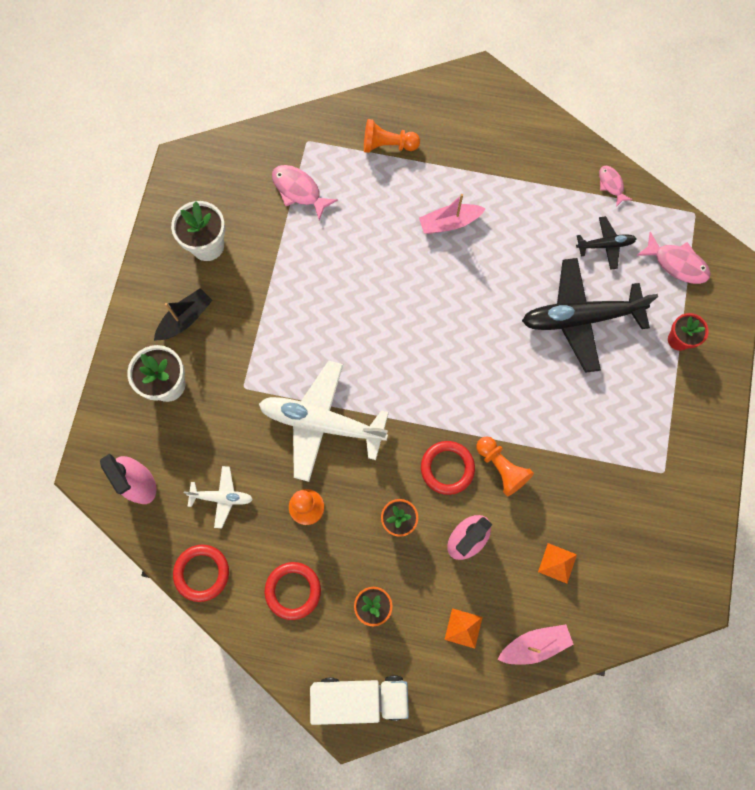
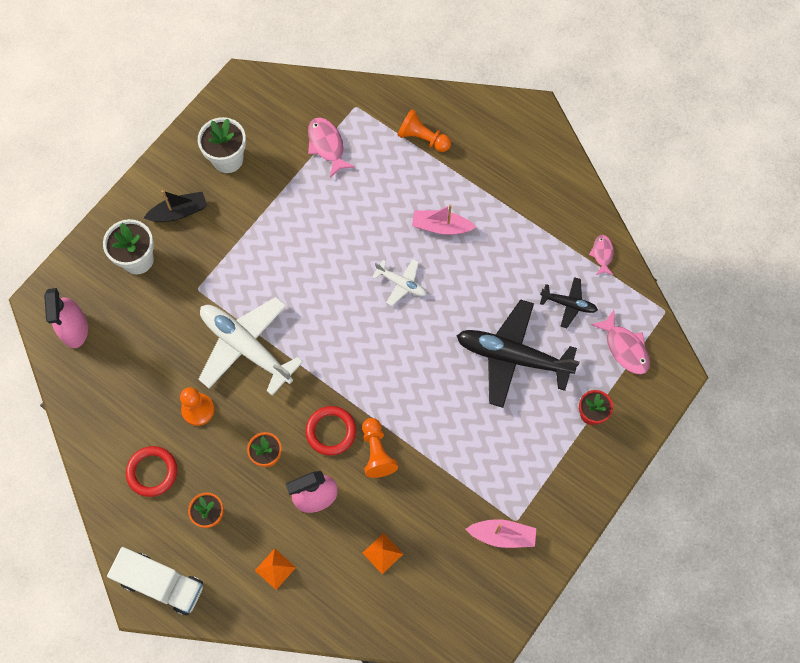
camera: 25 degrees right, 5 degrees down
(202, 573) = (87, 423): red ring -> none
(222, 497) = (134, 370): white plane -> white plane (401, 284)
(534, 644) = (327, 611): pink boat -> pink boat (502, 535)

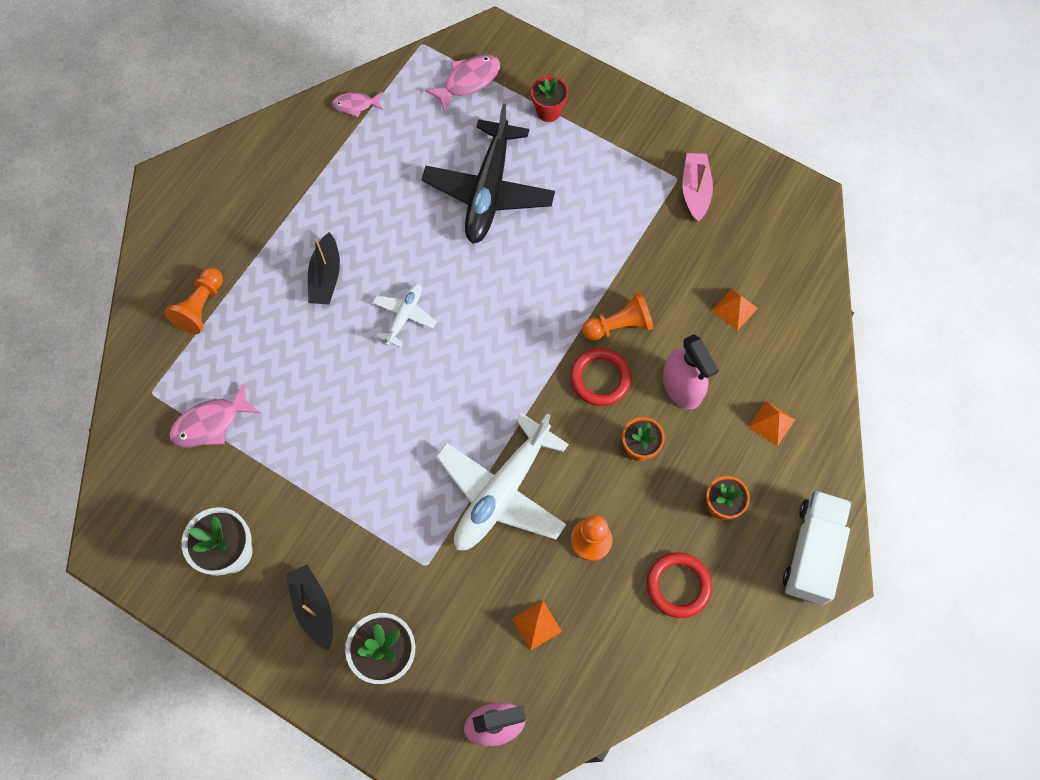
camera: 95 degrees left, 0 degrees up
(140, 363) = (536, 625): none -> orange pyramid
(441, 227) = (326, 276): pink boat -> black boat
(568, 304) = (420, 136): black plane -> none

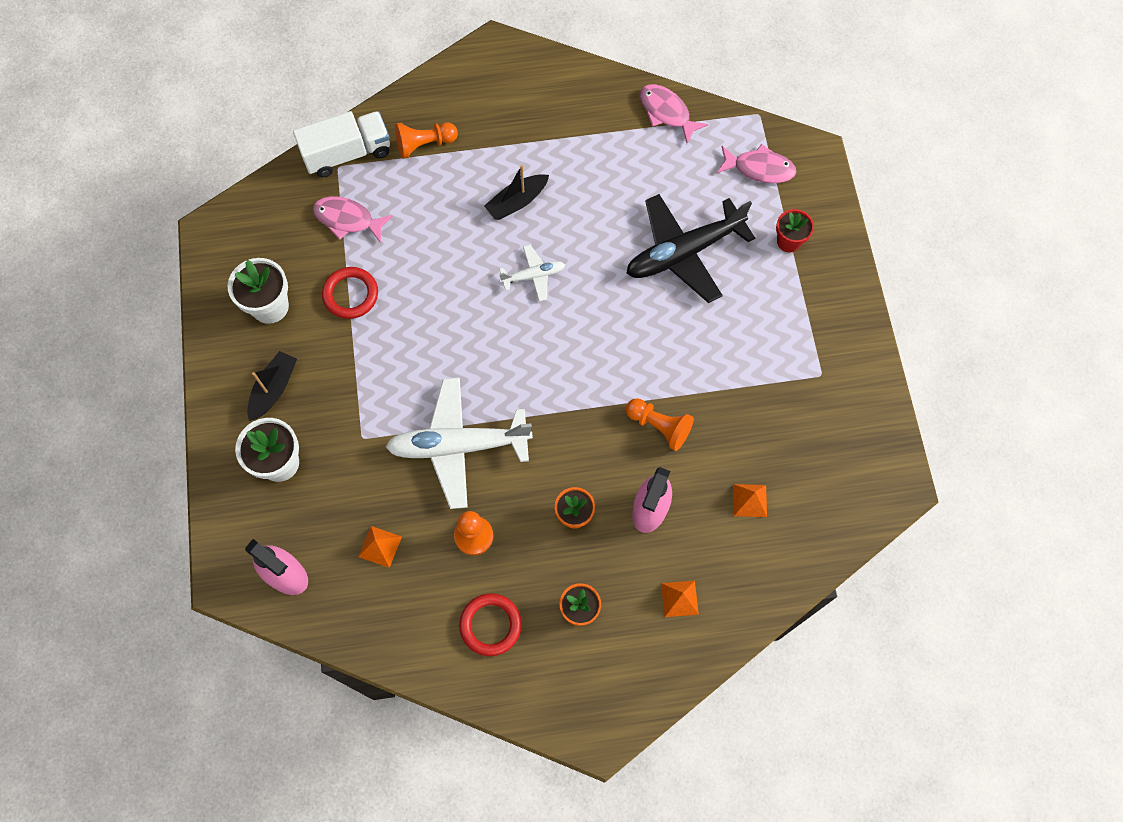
camera: 50 degrees right, 0 degrees up
(355, 105) = (666, 112): pink fish -> pink fish, size x1.59
(600, 378) = (604, 446): red ring -> red ring (350, 294)
(695, 191) = (823, 396): pink boat -> none
(812, 552) = (600, 707): white truck -> white truck (347, 154)

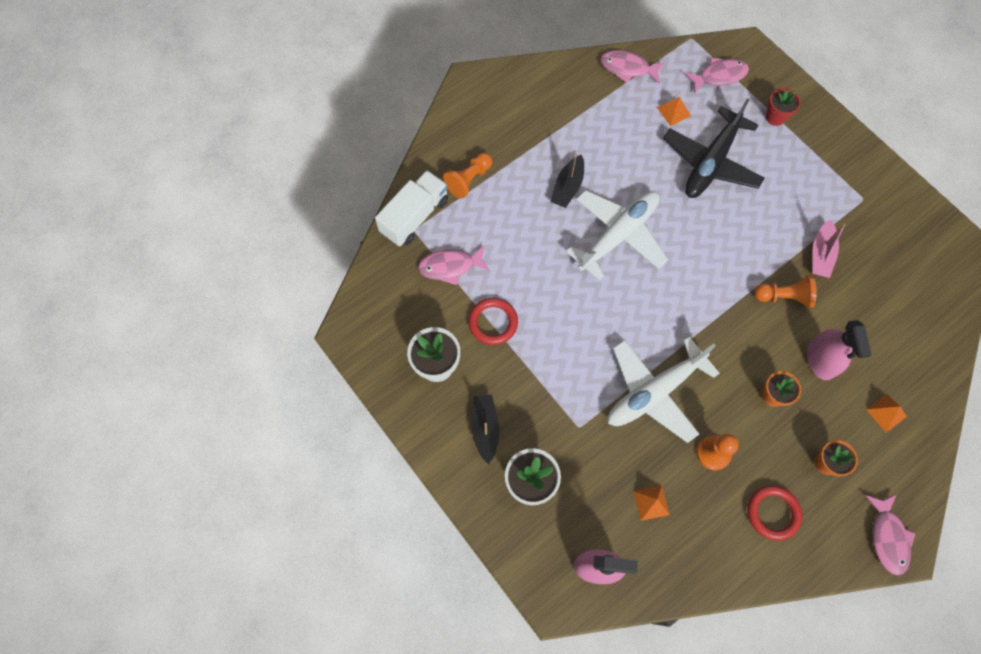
camera: 30 degrees left, 0 degrees up
(533, 276) = (618, 235): white plane -> white plane, size x2.04
(588, 716) = (887, 537): none -> pink fish
(730, 406) = (820, 254): none -> pink boat
(750, 500) = (881, 314): orange pyramid -> orange pyramid (674, 111)

